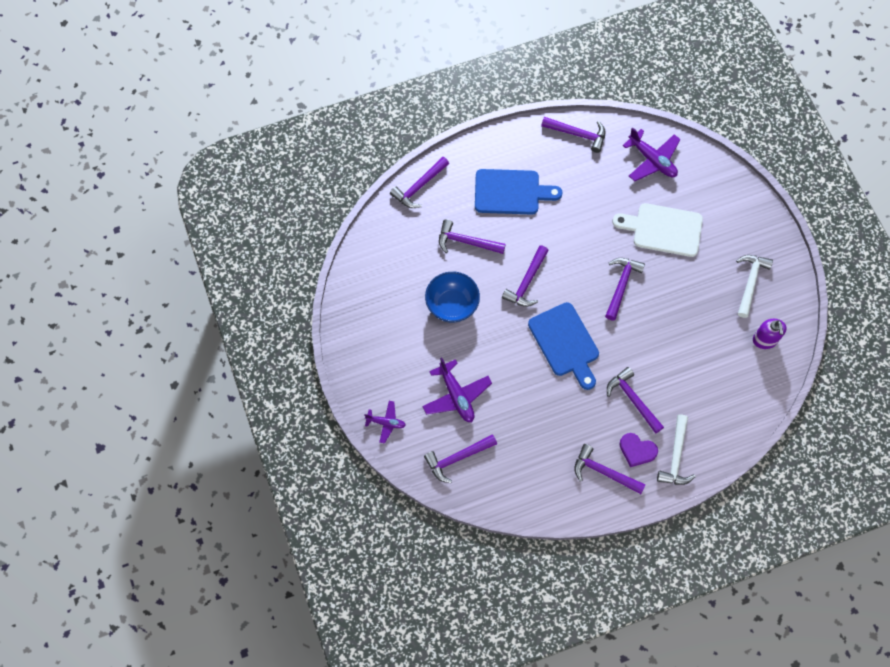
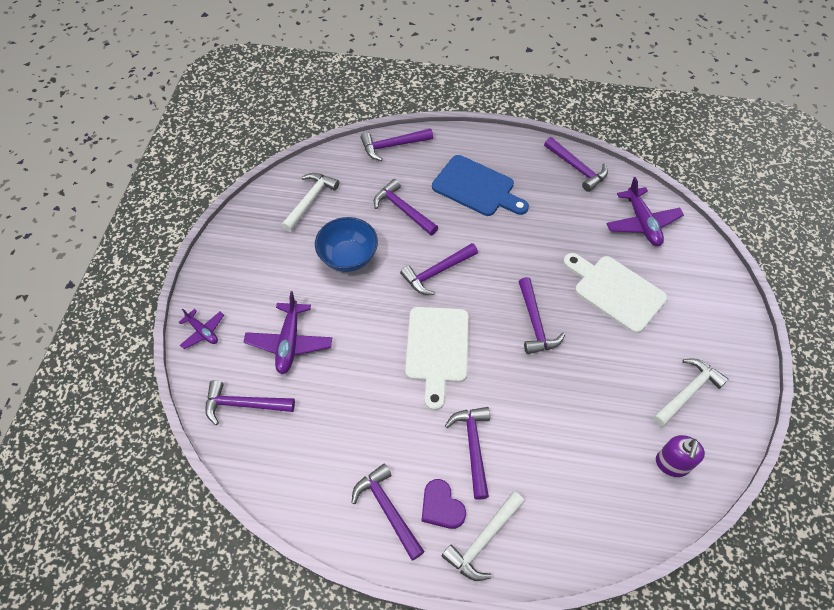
camera: 30 degrees right, 10 degrees down
(387, 272) = (310, 200): none -> white hammer
(565, 343) = (437, 349): blue cutting board -> white cutting board
(621, 285) = (535, 323): purple hammer -> purple hammer turned 120 degrees clockwise

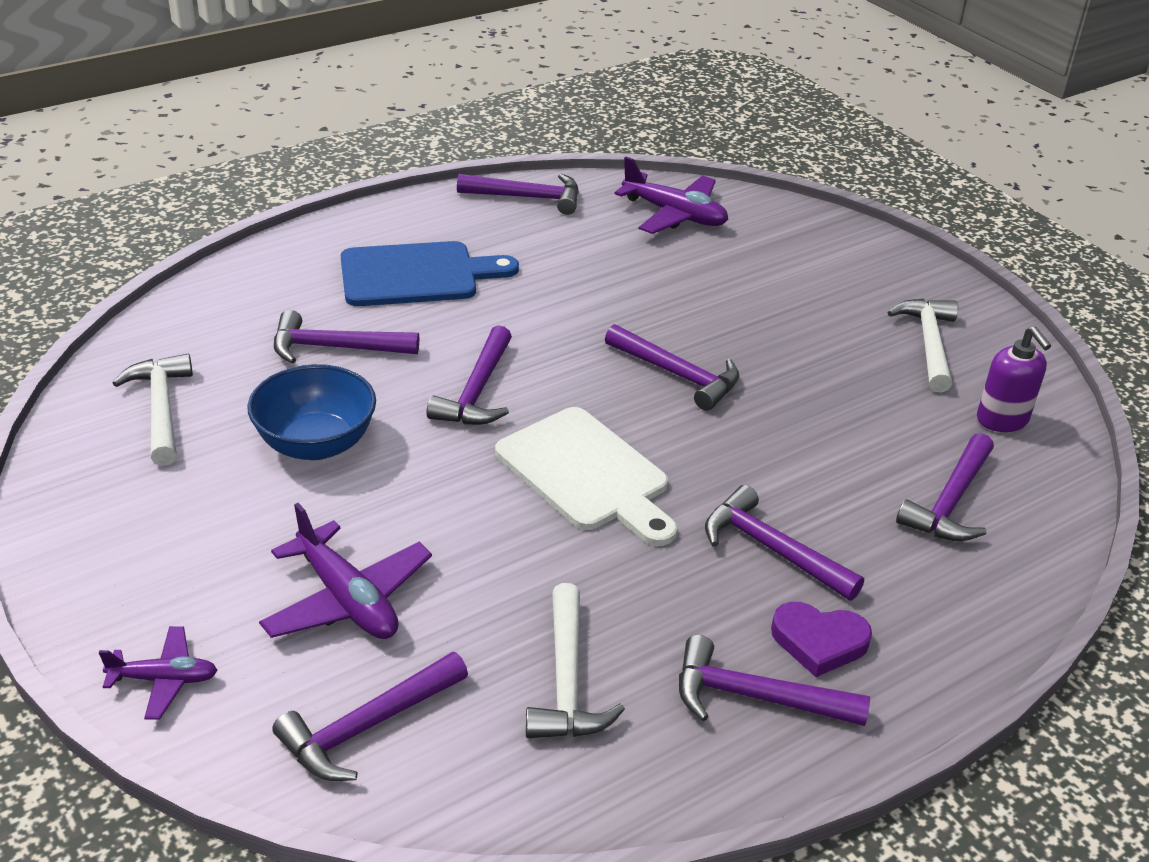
camera: 45 degrees left, 20 degrees down
(393, 146) = (225, 285): purple hammer -> purple hammer (950, 502)
(483, 540) = (915, 639): white hammer -> white hammer (567, 681)
(615, 291) = (730, 293): white cutting board -> none

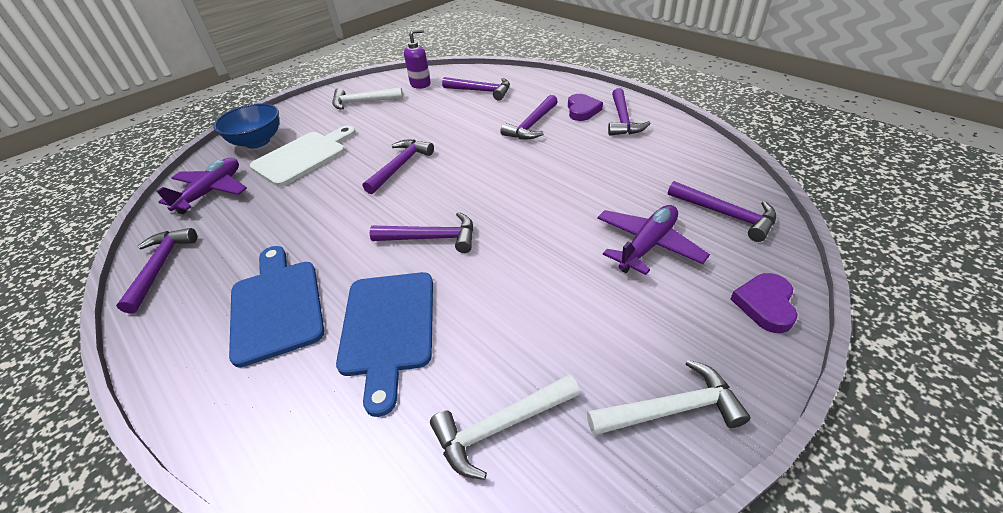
camera: 95 degrees left, 5 degrees up
(164, 679) = (765, 305): purple plane -> purple heart
(316, 444) = (512, 302): blue bowl -> blue bowl (257, 142)
(335, 348) = (388, 328): purple hammer -> blue cutting board
(567, 681) = (649, 163): white hammer -> white hammer (671, 409)
(587, 474) = (499, 182): white cutting board -> white cutting board (303, 156)

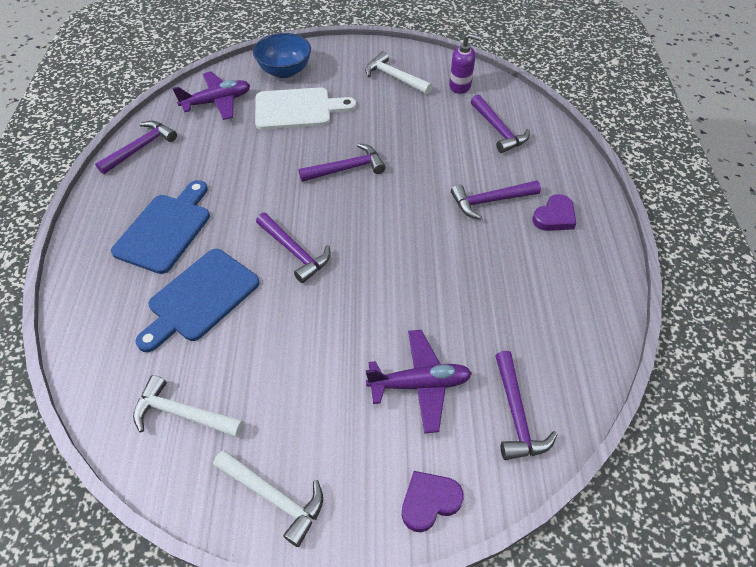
camera: 40 degrees right, 10 degrees up
(622, 120) = (574, 255): purple hammer -> none

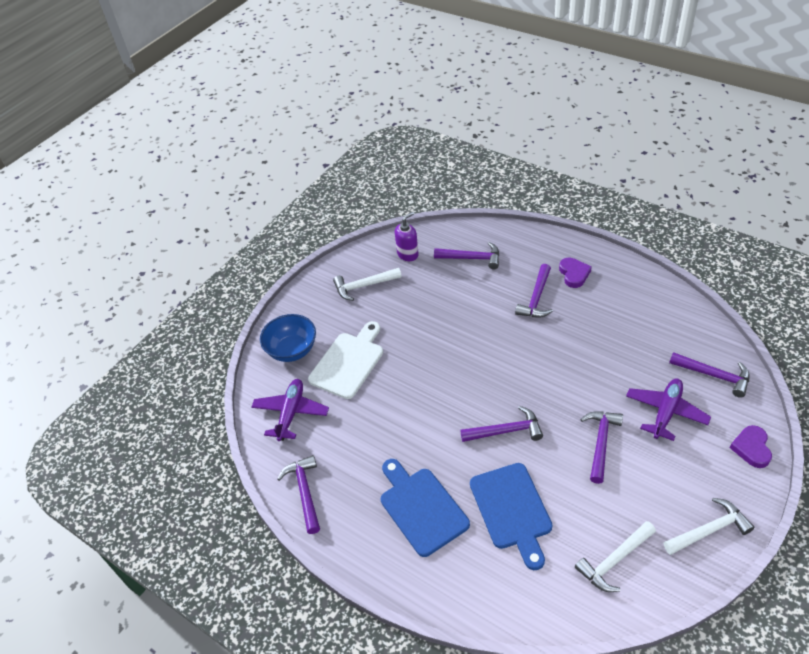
camera: 50 degrees left, 5 degrees down
(346, 168) = (443, 362): purple hammer -> purple hammer (601, 443)

